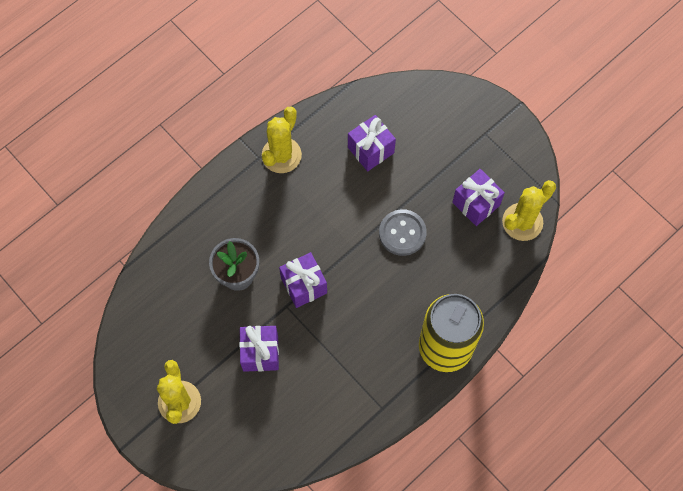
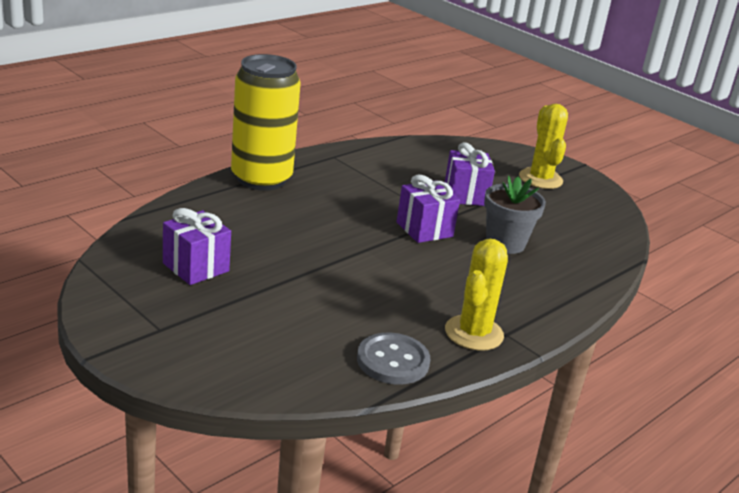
camera: 175 degrees right, 40 degrees down
(370, 150) = (341, 327): purple gift -> none
(402, 233) = (301, 254): grey button -> grey button (393, 361)
(522, 222) = (136, 248): yellow cactus -> none

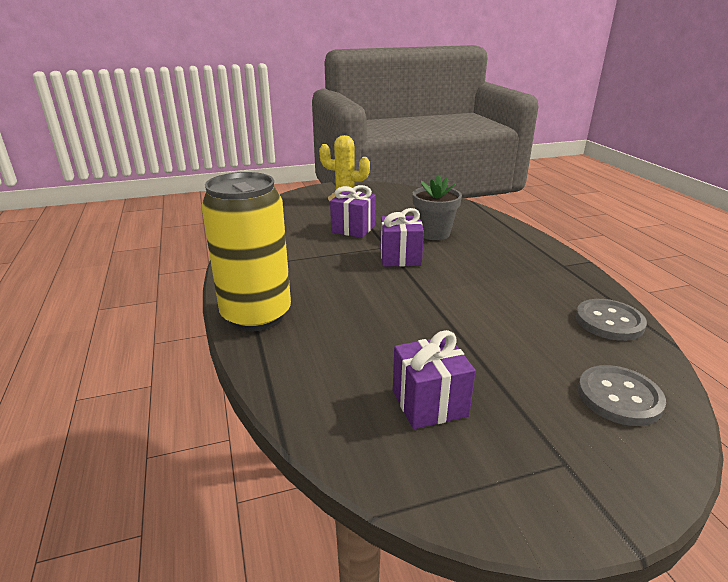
camera: 60 degrees left, 0 degrees up
(259, 359) = (619, 397): none -> grey button
(474, 333) = (563, 277): yellow cactus -> none

